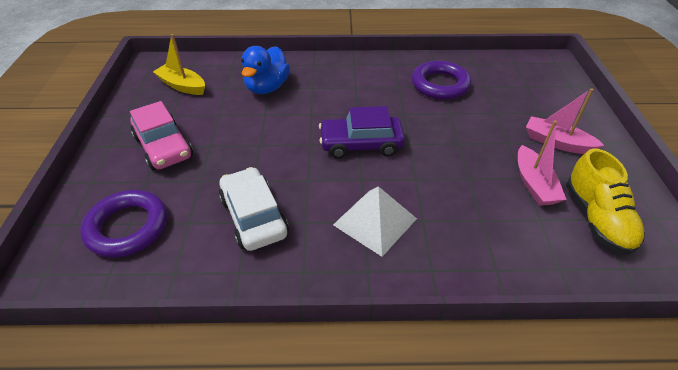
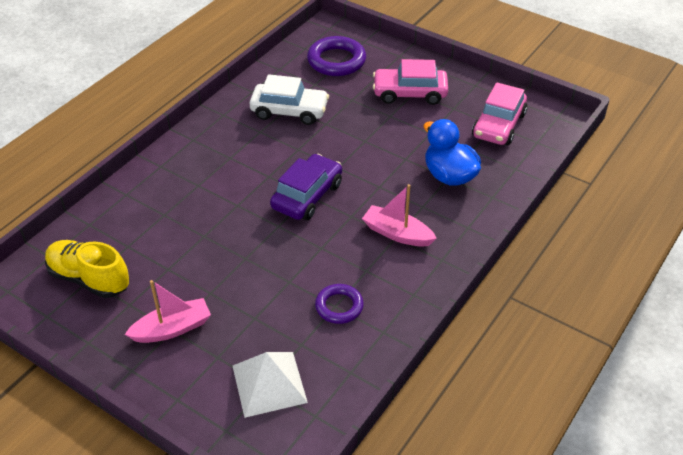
camera: 125 degrees right, 0 degrees up
(182, 86) = (498, 125): yellow boat -> pink car
(375, 221) = (224, 162): white pyramid -> white pyramid (269, 384)
(440, 85) = (339, 306): purple ring -> purple ring, size x0.62
(534, 184) = (155, 270): pink boat -> pink boat (397, 234)

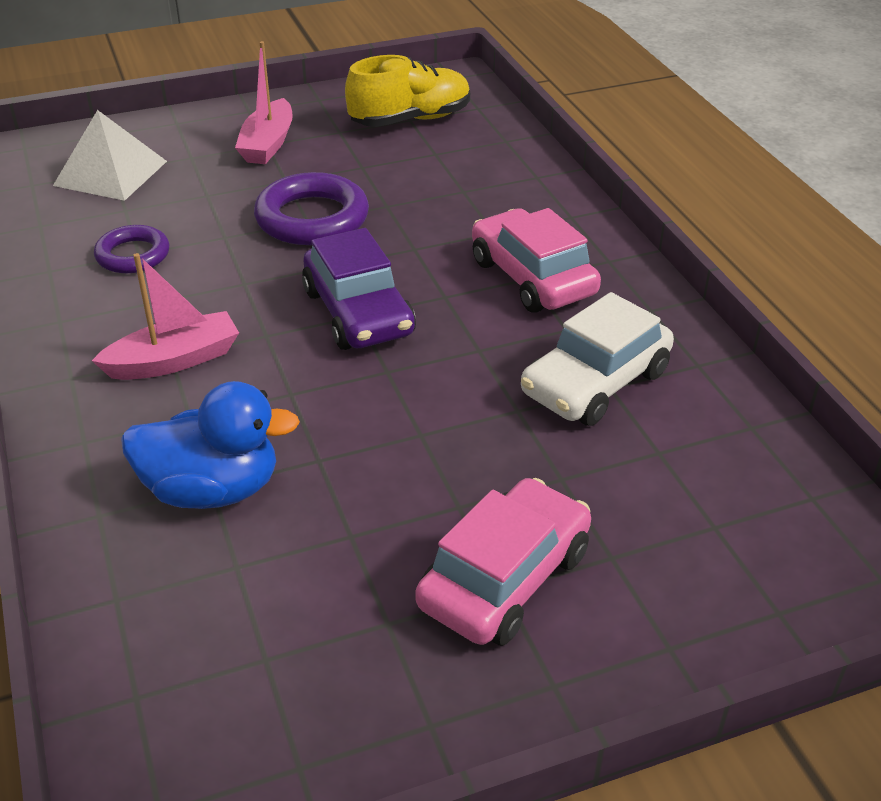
camera: 125 degrees right, 5 degrees down
(336, 61) = (723, 523): purple ring -> purple ring (312, 218)
(498, 125) = (254, 664): pink car -> pink car (532, 277)

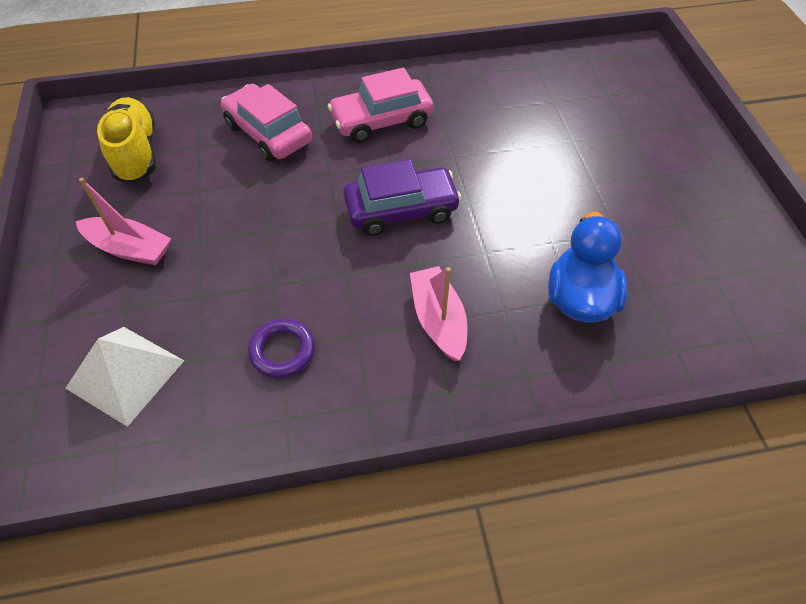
camera: 80 degrees left, 15 degrees up
(312, 218) = (267, 226): purple ring -> none
(504, 578) = (648, 173): pink car -> pink car (268, 133)
(595, 383) = (493, 113): white car -> none

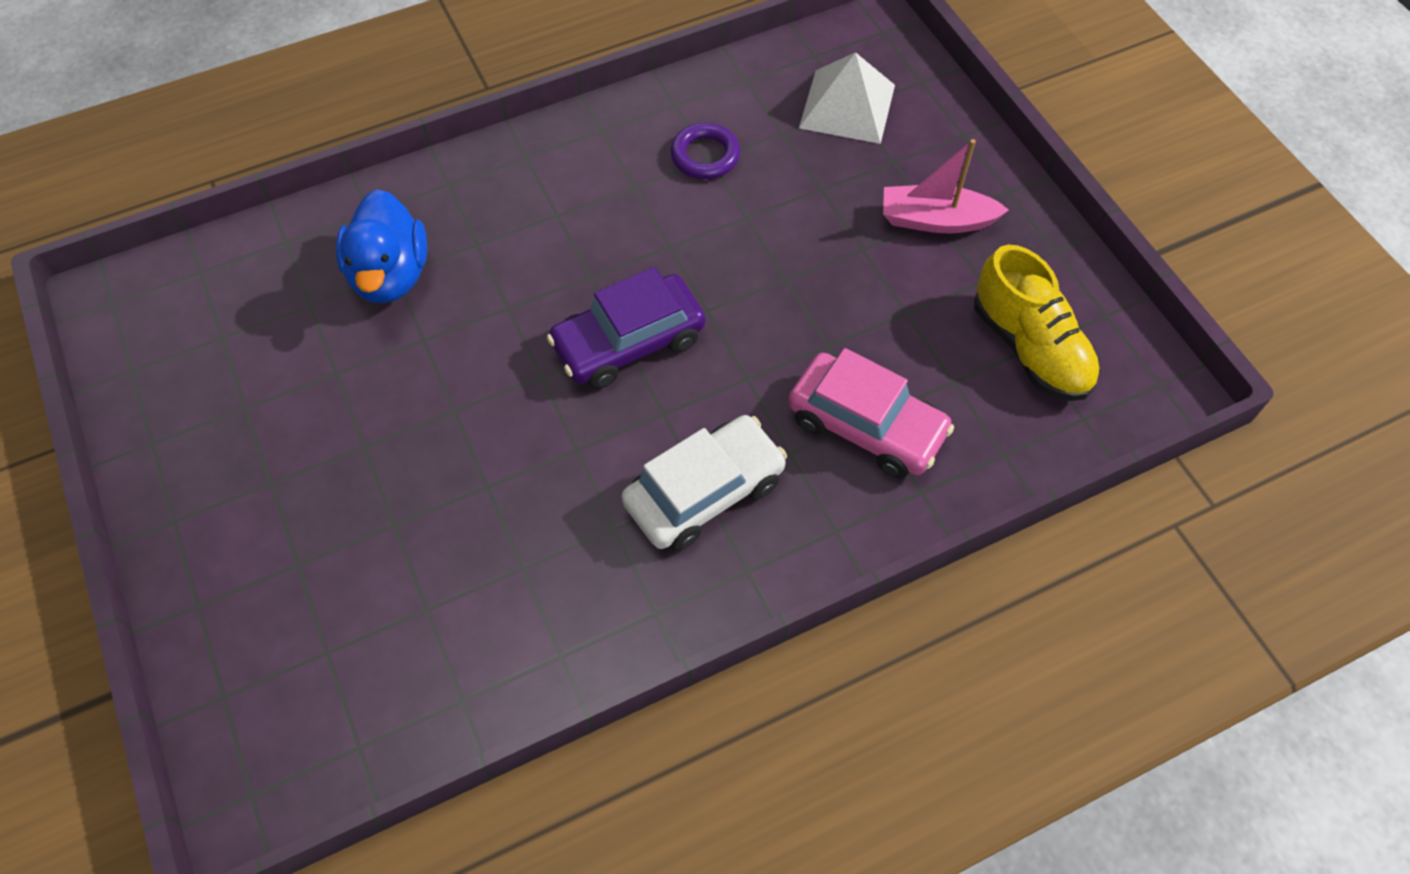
camera: 165 degrees right, 5 degrees up
(381, 121) = (704, 492): pink car -> white car
(438, 320) = (550, 218): pink boat -> none

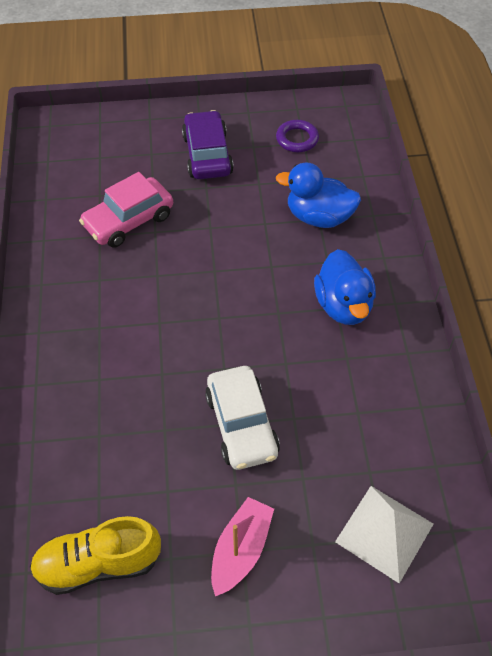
camera: 110 degrees right, 5 degrees down
(550, 208) = (343, 305): none -> blue duck
(629, 342) = (217, 319): purple car -> purple car (207, 155)
(704, 492) = (96, 327): white car -> white car (242, 424)
(705, 155) = (362, 410): purple ring -> purple ring (297, 139)
(866, 426) = (94, 428): pink car -> pink car (129, 221)

